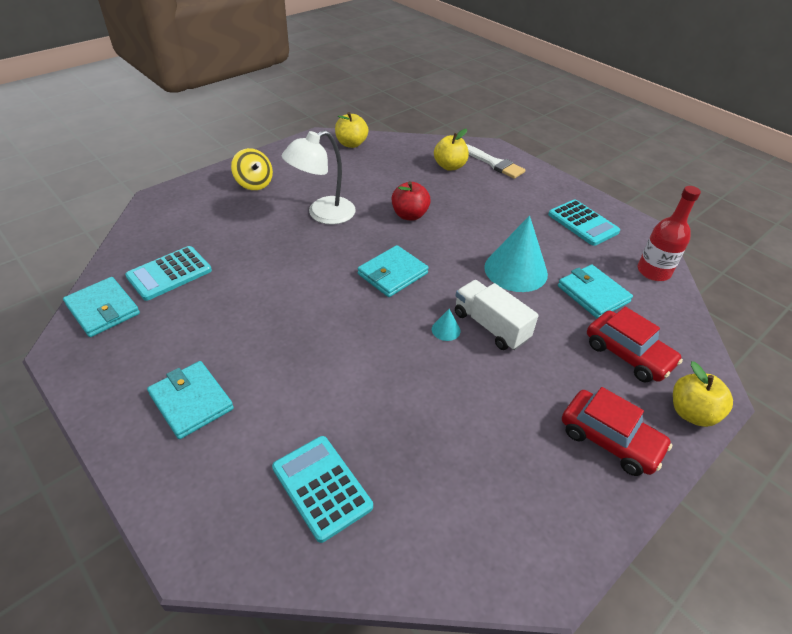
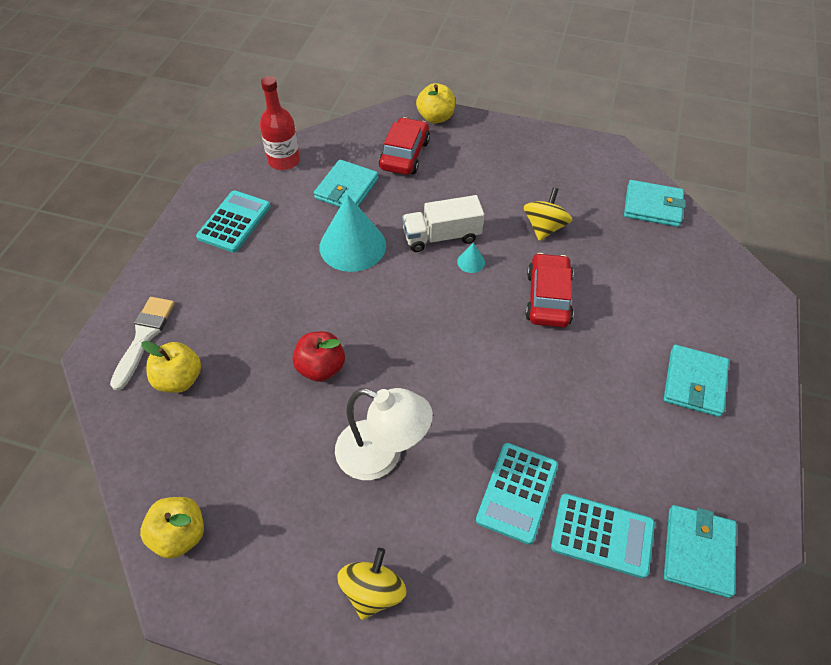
camera: 120 degrees left, 10 degrees up
(321, 487) = (666, 263): turquoise calculator -> turquoise calculator (517, 492)
(392, 274) = (432, 332): turquoise wallet -> turquoise wallet (652, 206)
(450, 408) = (544, 227): none -> yellow spinning top
(490, 326) = (441, 236): white truck -> white truck turned 60 degrees clockwise
(609, 439) = (493, 147): red car -> red car (548, 298)

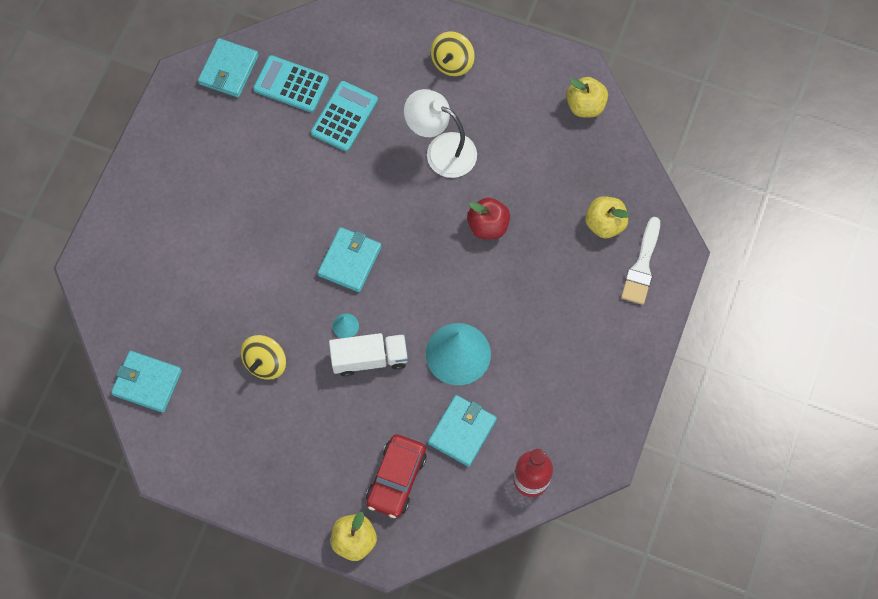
camera: 175 degrees left, 15 degrees up
(234, 222) = (577, 393): turquoise calculator -> none
(548, 298) = (282, 280): red car -> none
(694, 382) = (182, 190): turquoise wallet -> turquoise wallet (350, 261)

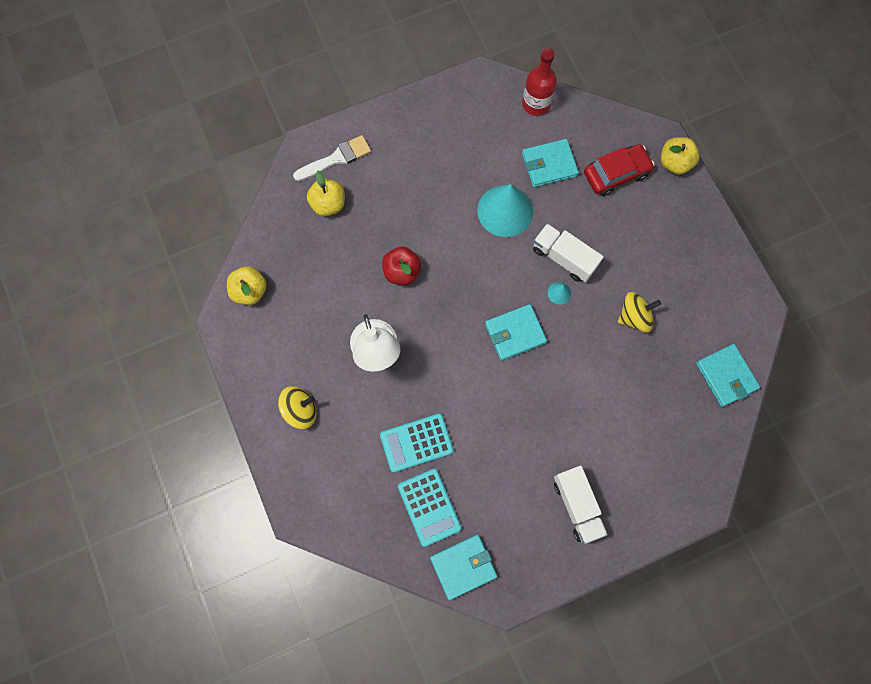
camera: 135 degrees left, 5 degrees up
(182, 180) = (577, 505): none -> white truck

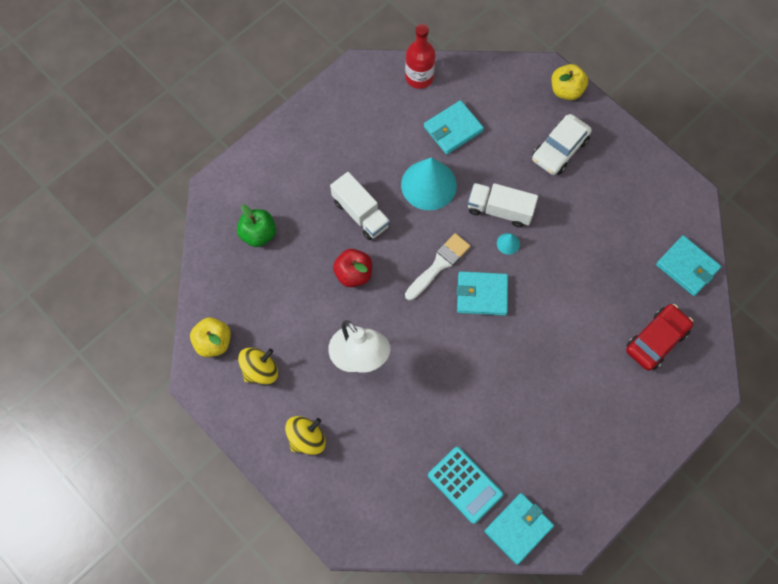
camera: 20 degrees left, 5 degrees down
(328, 204) = (258, 234): yellow apple -> green apple
(336, 159) = (249, 189): white brush -> white brush (439, 265)
(416, 443) = (429, 429): turquoise calculator -> none
(515, 333) = (482, 294): turquoise wallet -> turquoise wallet turned 45 degrees clockwise
(577, 505) = (600, 433): white truck -> white truck (360, 213)
(616, 174) = (517, 117): red car -> red car (656, 340)
(634, 317) = (584, 242): yellow spinning top -> yellow spinning top (260, 370)
(645, 219) = (559, 149): none -> white car

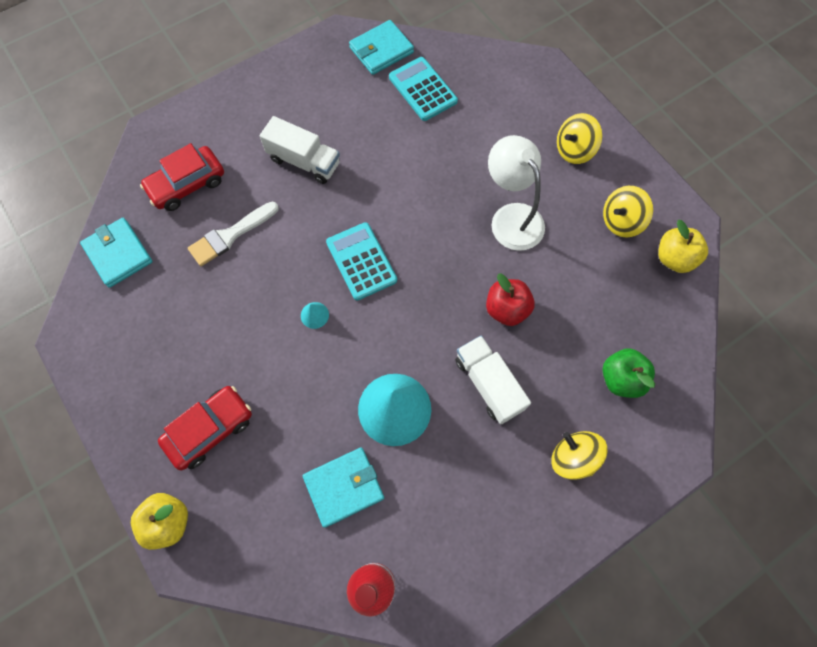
camera: 170 degrees left, 0 degrees up
(292, 173) = (573, 457): none -> yellow spinning top
(439, 265) = (403, 303): white brush -> white brush (230, 235)
(482, 294) = (361, 261): turquoise wallet -> turquoise calculator
(500, 210) = (312, 359): white truck -> white truck (304, 161)
(559, 149) = (210, 429): white car -> red car

